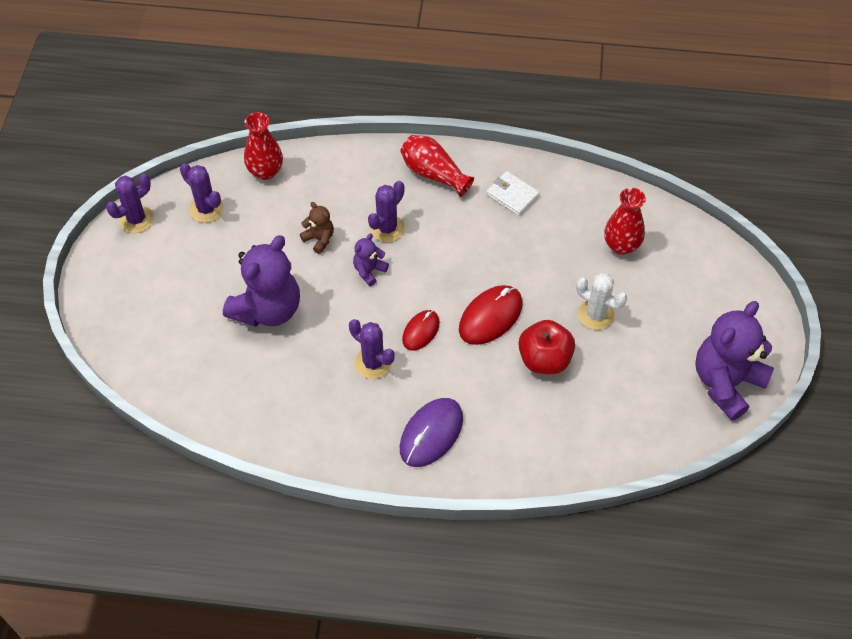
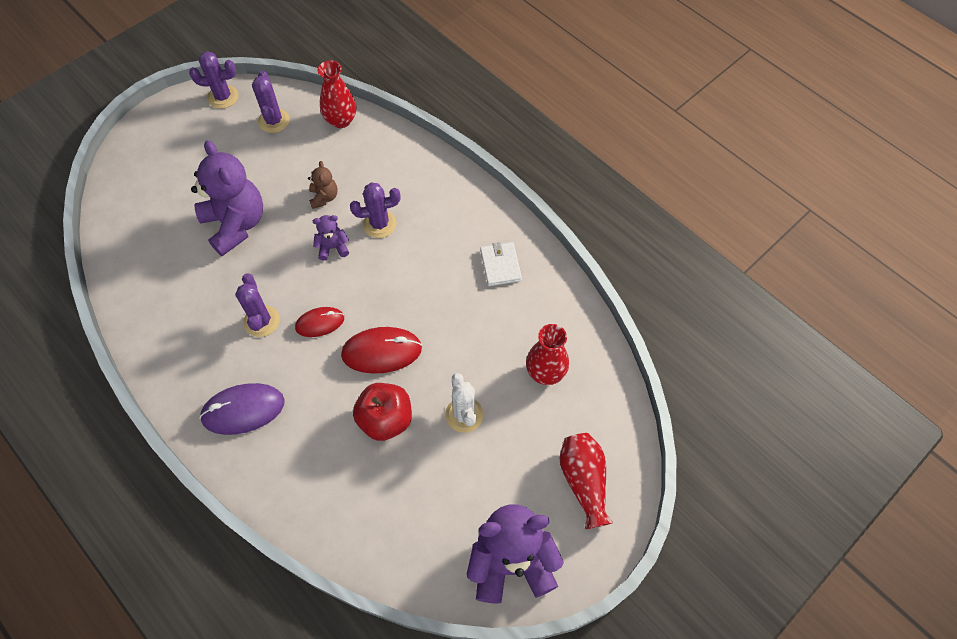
camera: 40 degrees right, 5 degrees up
(268, 309) = (236, 224): purple teddy bear -> purple teddy bear turned 105 degrees counterclockwise
(434, 174) = (458, 205): red vase -> red vase (584, 481)

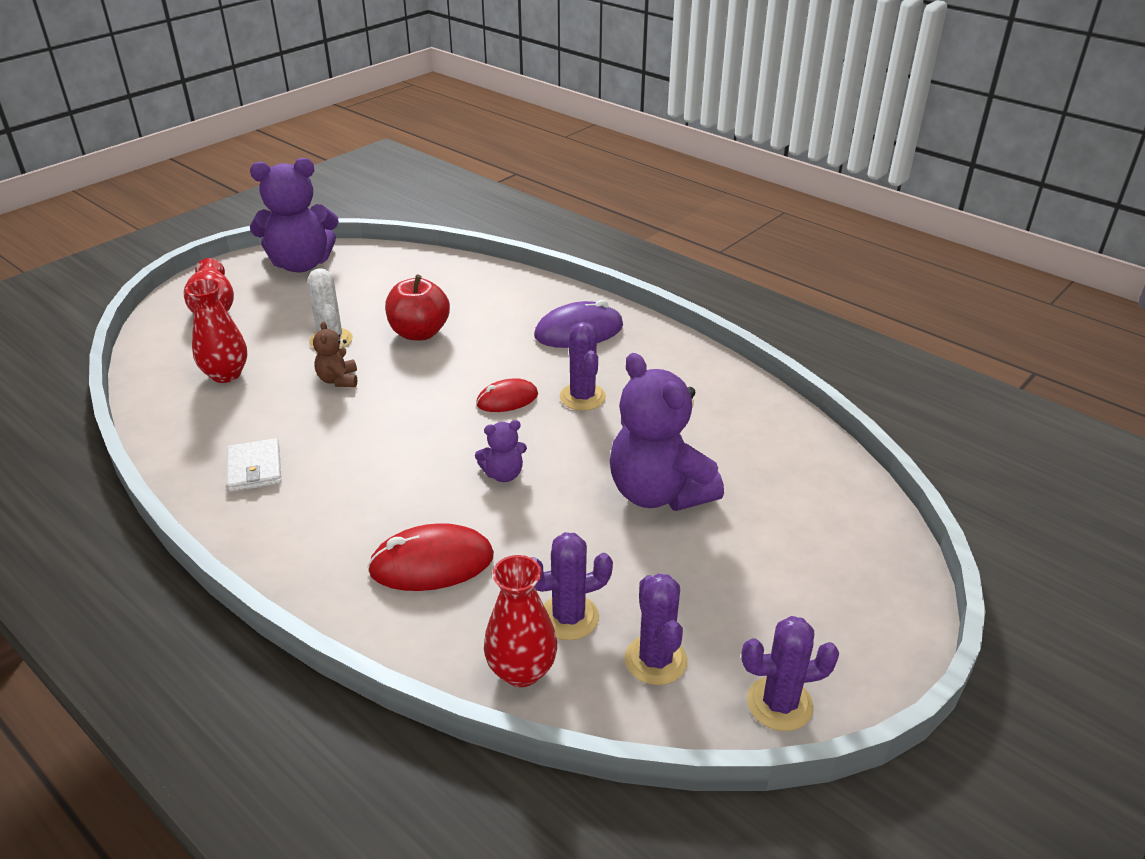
camera: 175 degrees right, 25 degrees down
(324, 197) = (529, 537): brown teddy bear -> brown teddy bear (338, 380)
(379, 224) = (435, 506): purple cactus -> purple cactus (569, 617)
(382, 351) = (426, 380): red mouse -> red mouse (431, 563)

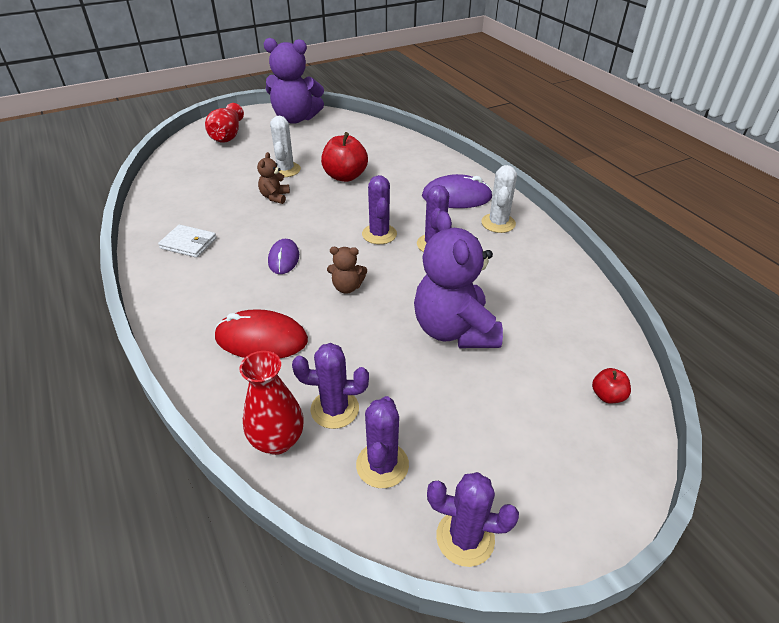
camera: 20 degrees right, 5 degrees up
(226, 374) = (209, 179): red vase -> none
(254, 468) = (188, 243): white wallet -> white wallet turned 75 degrees counterclockwise
(400, 458) = (284, 259): none -> purple mouse
(503, 474) = (347, 287): purple teddy bear -> brown teddy bear
(507, 399) = (379, 234): red mouse -> purple cactus
(645, 354) = (498, 223): none -> white cactus
(854, 520) = (607, 396): none -> red apple

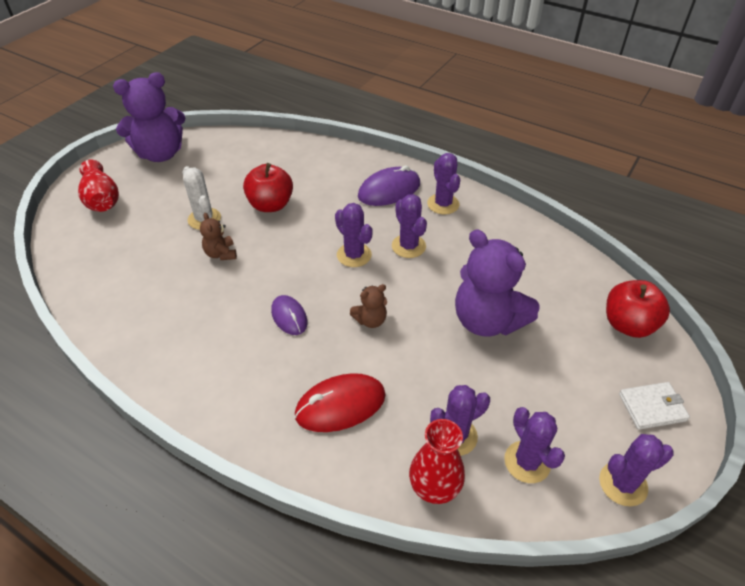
camera: 30 degrees left, 5 degrees up
(188, 243) = (179, 341): white wallet -> white wallet (652, 407)
(498, 223) = (443, 204): white cactus -> purple cactus
(607, 396) = (628, 324): red apple -> red apple, size x1.97

